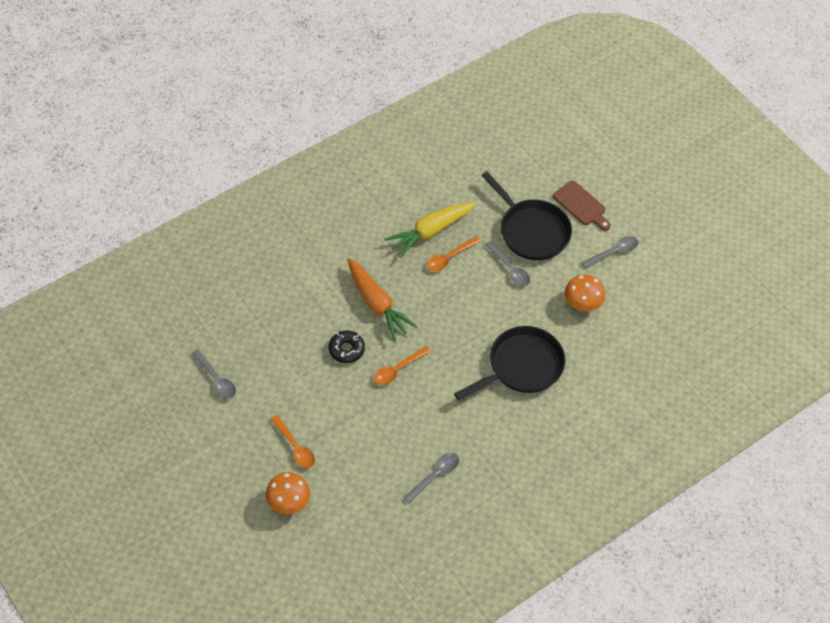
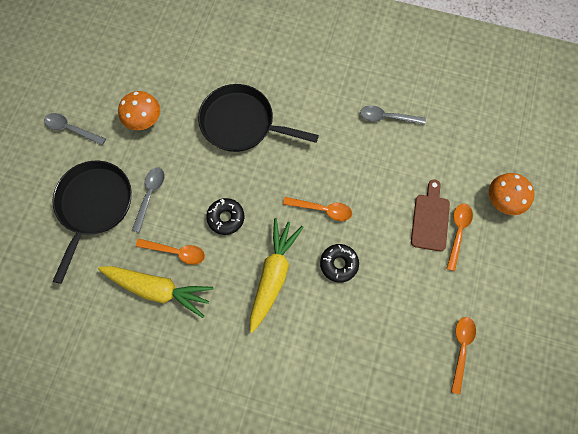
camera: 125 degrees left, 15 degrees up
(216, 379) = (461, 348): grey spoon -> orange spoon
(377, 304) = (273, 275): orange carrot -> yellow carrot
(448, 304) = (226, 218): none -> black donut
(581, 205) = (34, 185): brown cutting board -> brown cutting board (430, 219)

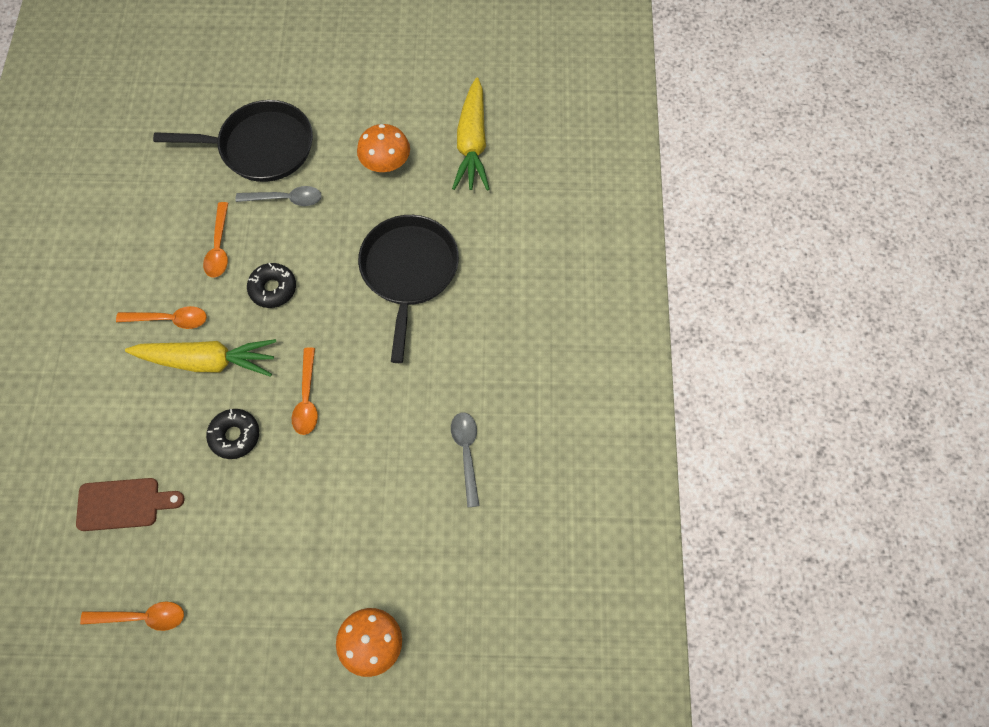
camera: 75 degrees right, 5 degrees down
(71, 129) = (354, 93): grey spoon -> none
(158, 289) = (170, 242): yellow carrot -> yellow carrot (472, 143)
(430, 219) = (321, 543): brown cutting board -> brown cutting board (123, 504)
(458, 232) = (309, 585): orange spoon -> orange spoon (170, 320)

